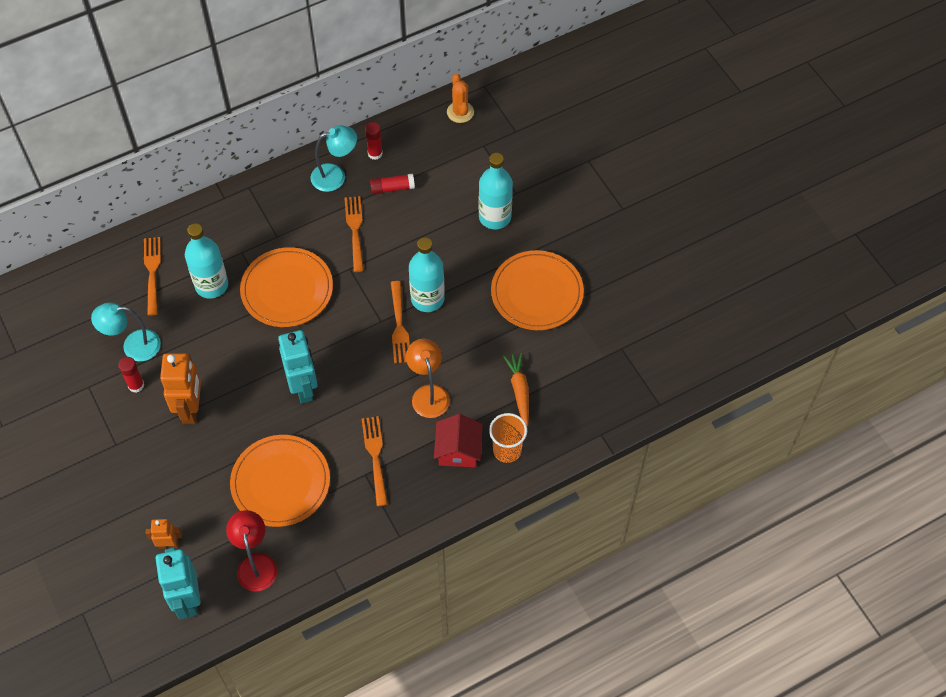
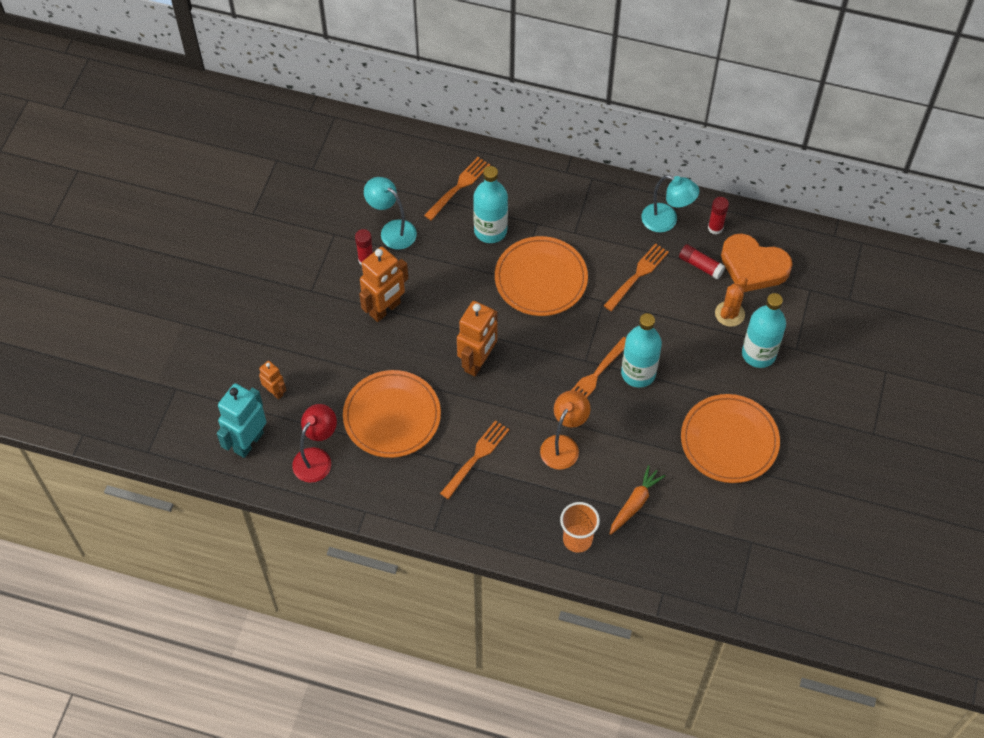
camera: 45 degrees right, 0 degrees up
(304, 388) = (478, 362): turquoise robot -> orange robot
(429, 160) = (753, 267): none -> orange heart
(458, 450) = (541, 506): red house -> none
(460, 112) = (819, 248): orange cactus -> orange cactus (729, 314)

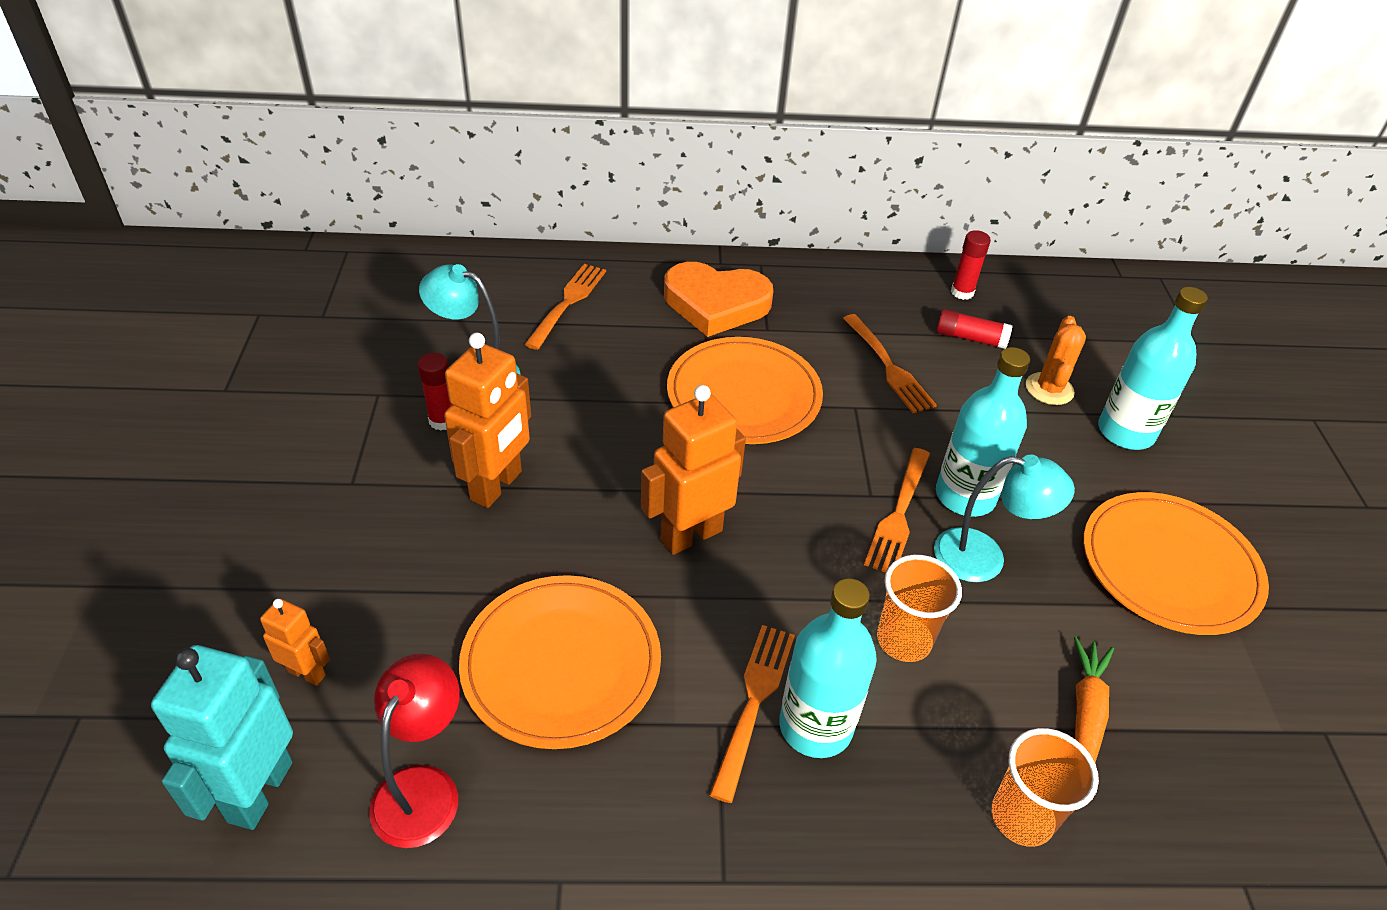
camera: 20 degrees left, 15 degrees down
(478, 362) = (691, 535): orange robot -> orange robot turned 135 degrees counterclockwise
(490, 230) = (638, 347): turquoise bottle -> turquoise bottle (815, 726)
(563, 445) = (904, 640): orange lamp -> orange cup
(637, 276) = (888, 366): orange fork -> orange fork turned 135 degrees clockwise
(666, 221) = (891, 295): turquoise lamp -> turquoise lamp (984, 558)
(753, 267) = (1042, 327): orange heart -> orange heart (716, 304)

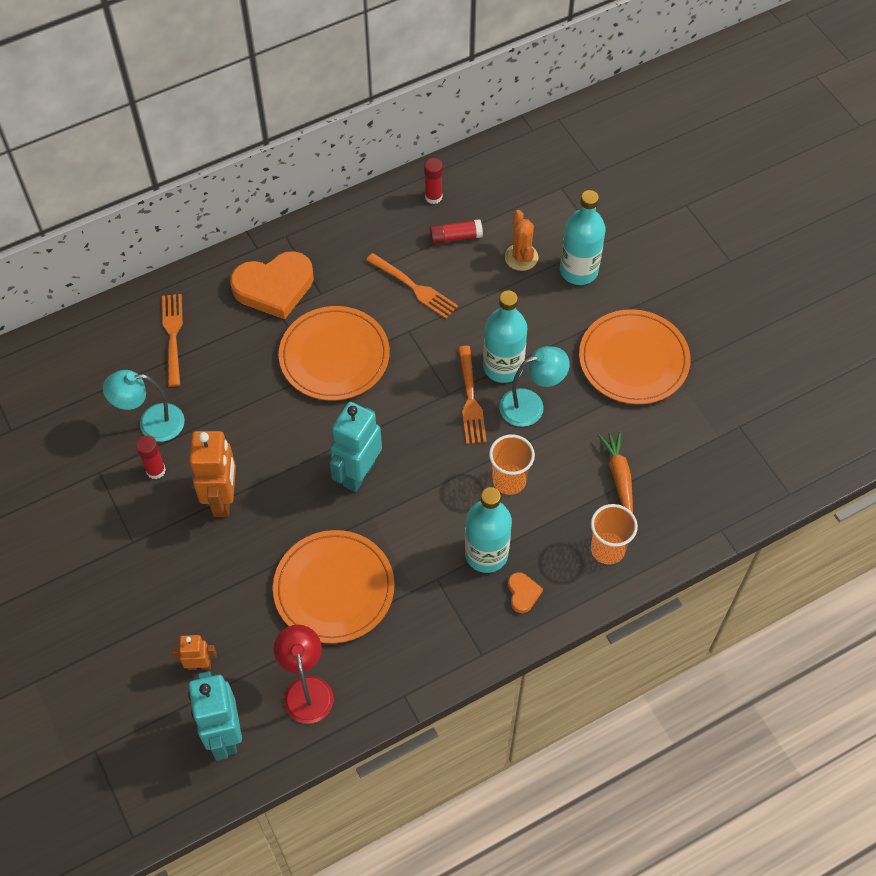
camera: 25 degrees left, 15 degrees up
(691, 535) = (358, 474): orange robot -> turquoise robot
(753, 704) = (448, 558): orange fork -> none
(844, 816) = (523, 593): none -> orange heart

